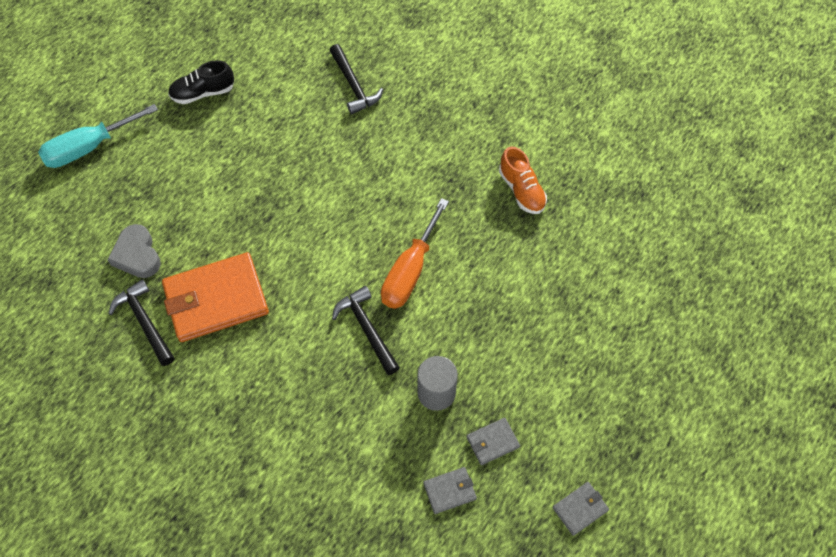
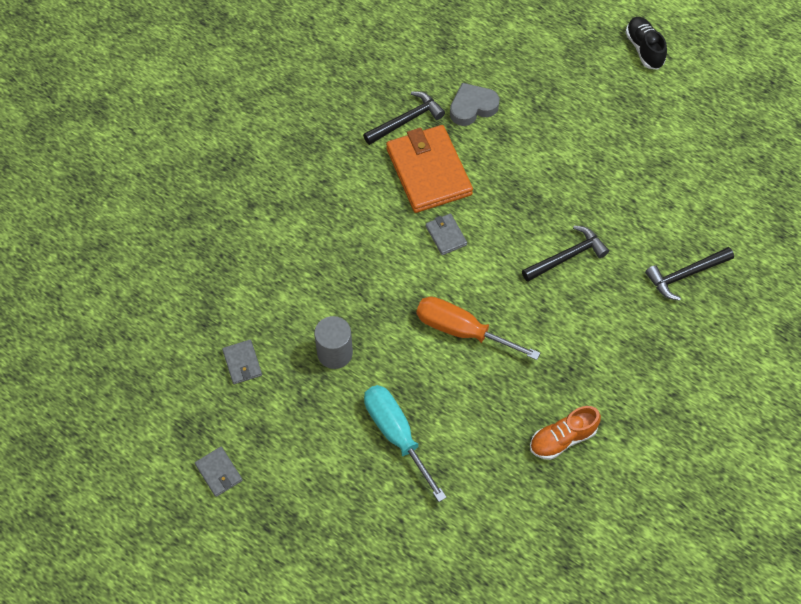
camera: 90 degrees right, 0 degrees up
(89, 147) = (586, 57): turquoise screwdriver -> turquoise screwdriver (396, 434)
(203, 93) = (660, 141): black shoe -> black shoe (644, 49)
(367, 329) = (399, 294): black hammer -> black hammer (567, 256)
(492, 442) = (285, 400): grey wallet -> grey wallet (446, 235)

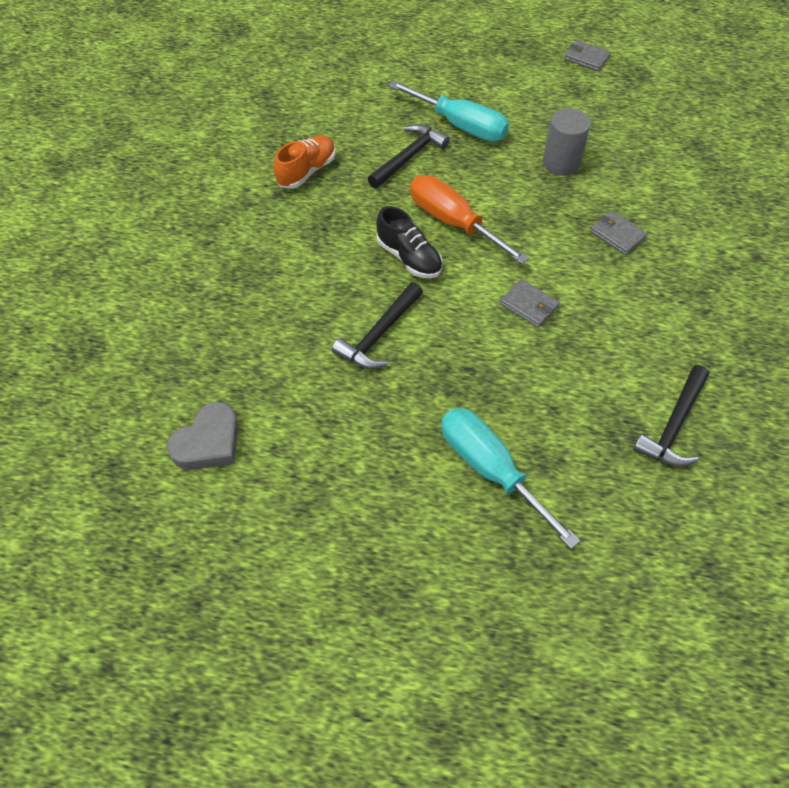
camera: 155 degrees right, 5 degrees down
(242, 363) = (635, 128): grey wallet -> grey wallet (617, 234)
(428, 171) = (599, 370): orange wallet -> none
(462, 330) = (453, 222): orange screwdriver -> orange screwdriver turned 135 degrees counterclockwise
(472, 107) = (604, 482): grey heart -> grey heart (208, 442)
(537, 140) = (490, 469): none -> turquoise screwdriver
(644, 49) = (406, 711): black shoe -> black shoe (409, 258)
(685, 275) = (229, 366): black hammer -> black hammer (409, 157)

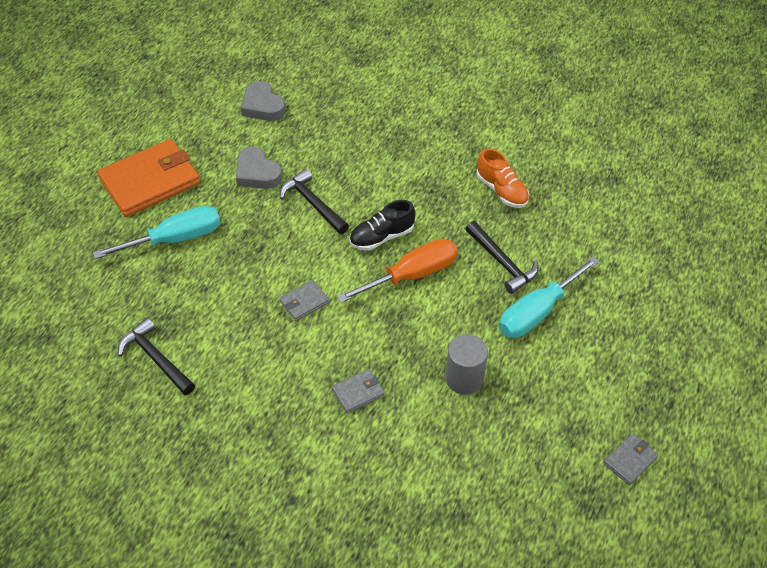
camera: 105 degrees right, 5 degrees down
(344, 410) = (257, 173): none -> grey heart
(398, 542) = (150, 181): none -> orange wallet

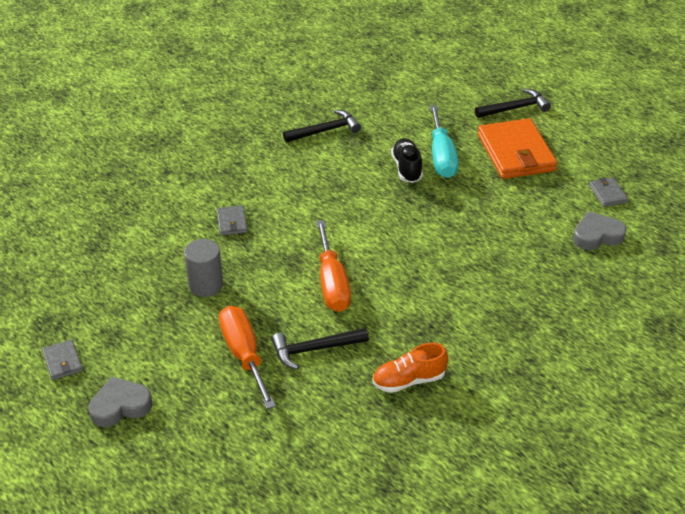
camera: 110 degrees right, 10 degrees down
(257, 173) = (502, 215): grey heart -> grey heart (120, 406)
(304, 302) = (337, 213): grey wallet -> grey wallet (607, 194)
(312, 203) = (448, 241): black hammer -> black hammer (515, 108)
(382, 237) = (387, 275): black shoe -> black shoe (407, 168)
(537, 312) = (244, 355): turquoise screwdriver -> orange screwdriver

